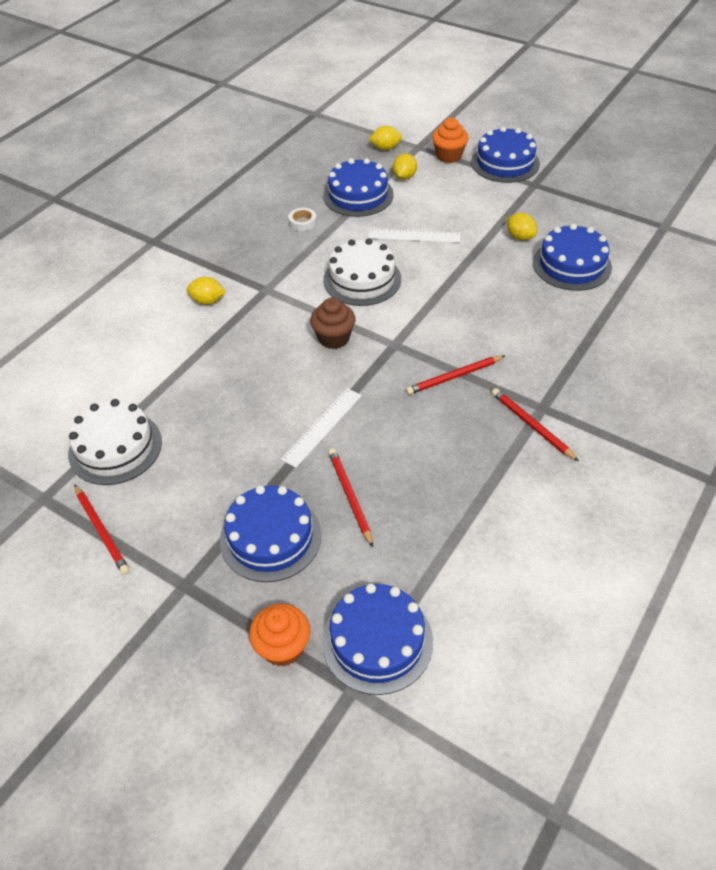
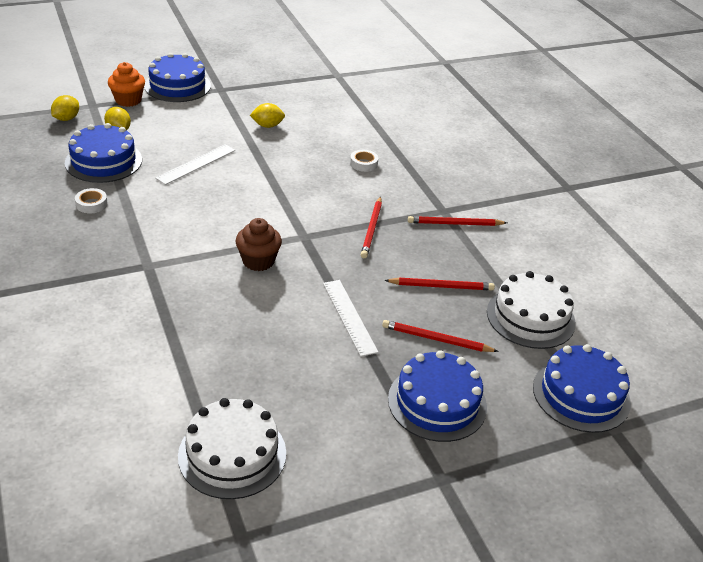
camera: 60 degrees left, 10 degrees down
(102, 531) = (328, 509): red pencil -> red pencil (441, 286)
(208, 301) = (113, 305): yellow lemon -> none
(283, 647) = (550, 448): orange cupcake -> none
(362, 279) = (210, 213): white cake -> white cake (530, 317)
(544, 320) = (363, 164): none -> white tape
(572, 265) = (325, 124): blue cake -> none

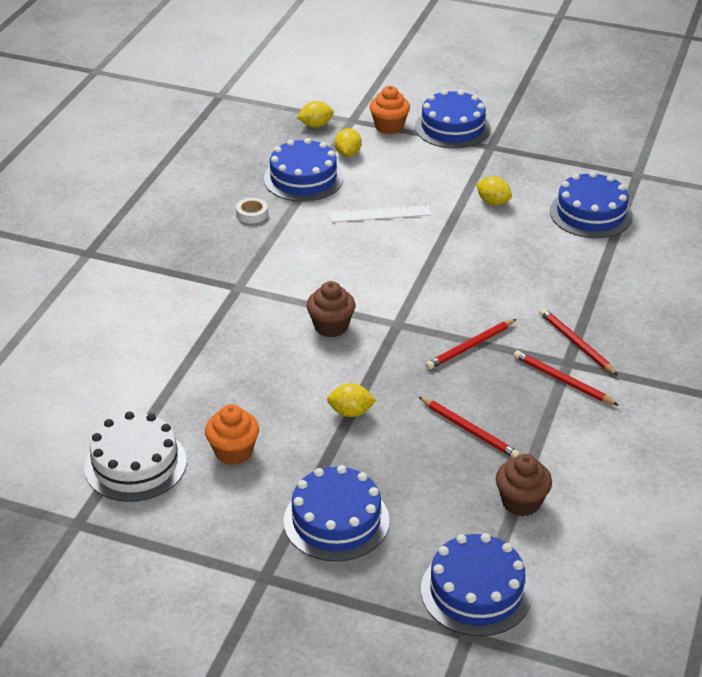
camera: 45 degrees right, 0 degrees up
(300, 396) = (233, 452): none -> orange cupcake
(339, 109) = (591, 213): none -> blue cake
(349, 317) = (351, 412): white ruler -> yellow lemon
(363, 164) = (544, 280): white tape -> none
(436, 339) = (403, 472): red pencil -> red pencil (576, 343)
(530, 317) = (521, 502): white cake -> brown cupcake

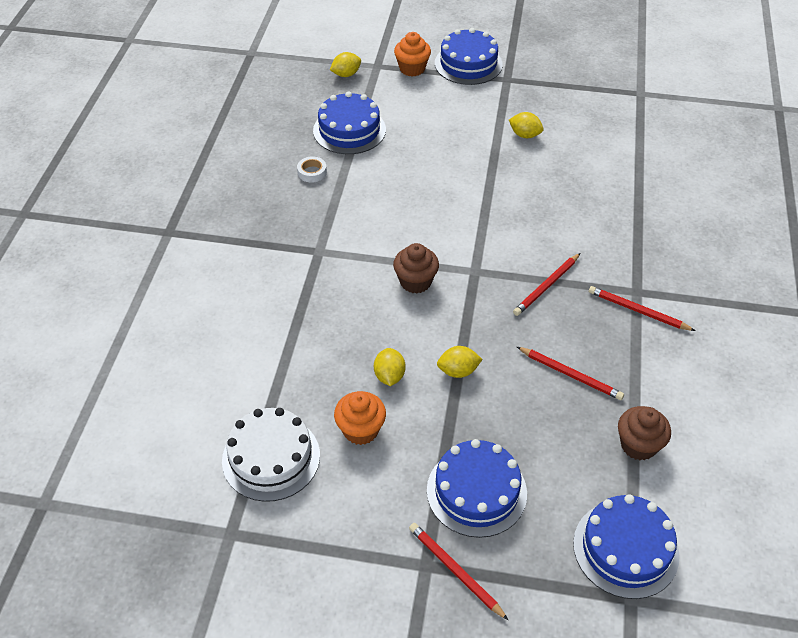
camera: 10 degrees left, 10 degrees up
(348, 154) = (382, 100): yellow lemon -> yellow lemon (389, 376)
(380, 214) = (428, 158): white ruler -> none
(576, 343) = (638, 271): red pencil -> red pencil (455, 571)
(591, 213) = (612, 136): blue cake -> none

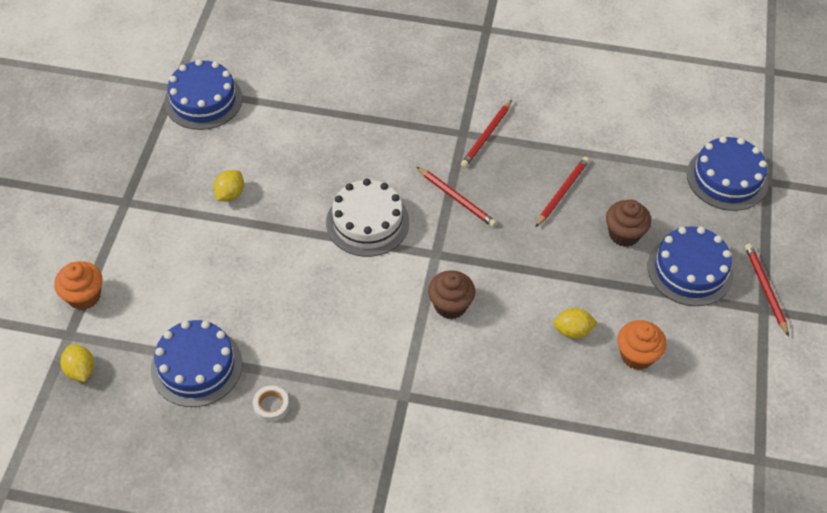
camera: 90 degrees left, 5 degrees up
(271, 458) = (676, 430): white cake -> white cake (367, 222)
(455, 571) = (765, 289): red pencil -> red pencil turned 120 degrees clockwise
(458, 371) = (563, 275): yellow lemon -> none
(468, 64) = (86, 237): blue cake -> blue cake (203, 100)
(638, 445) = (631, 157): brown cupcake -> brown cupcake (624, 234)

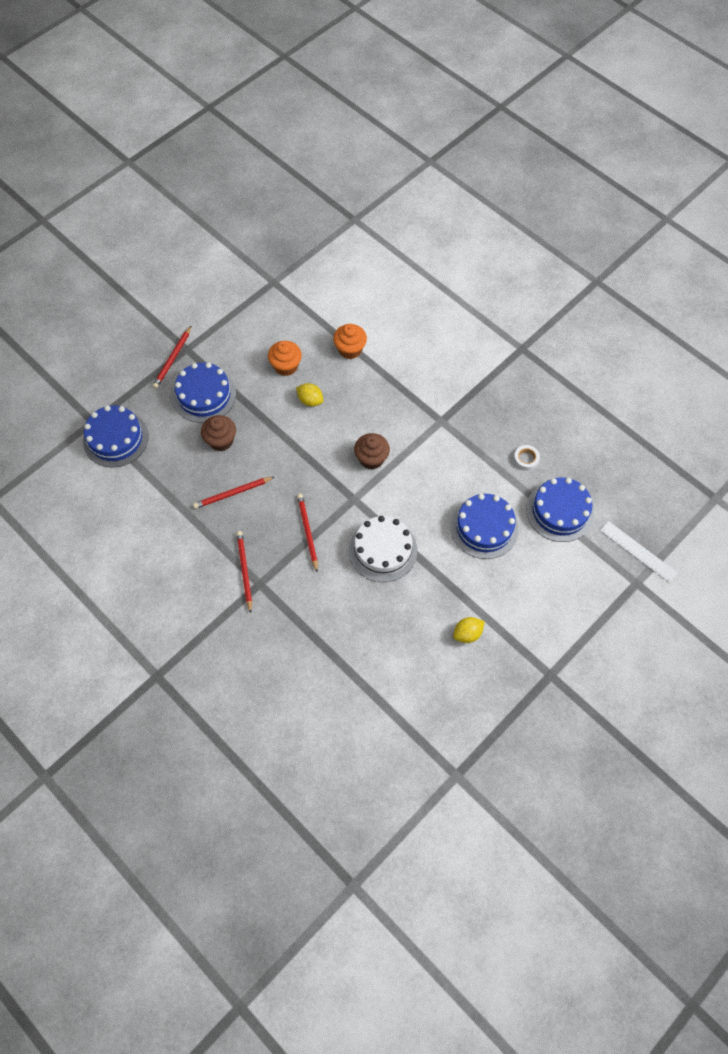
camera: 145 degrees left, 10 degrees up
(80, 370) = (638, 551): yellow lemon -> white ruler
(84, 296) = (614, 607): orange cupcake -> orange cupcake (350, 349)
(203, 100) = (439, 744): blue cake -> blue cake (484, 527)
(486, 136) = (244, 571): red pencil -> red pencil turned 75 degrees counterclockwise

